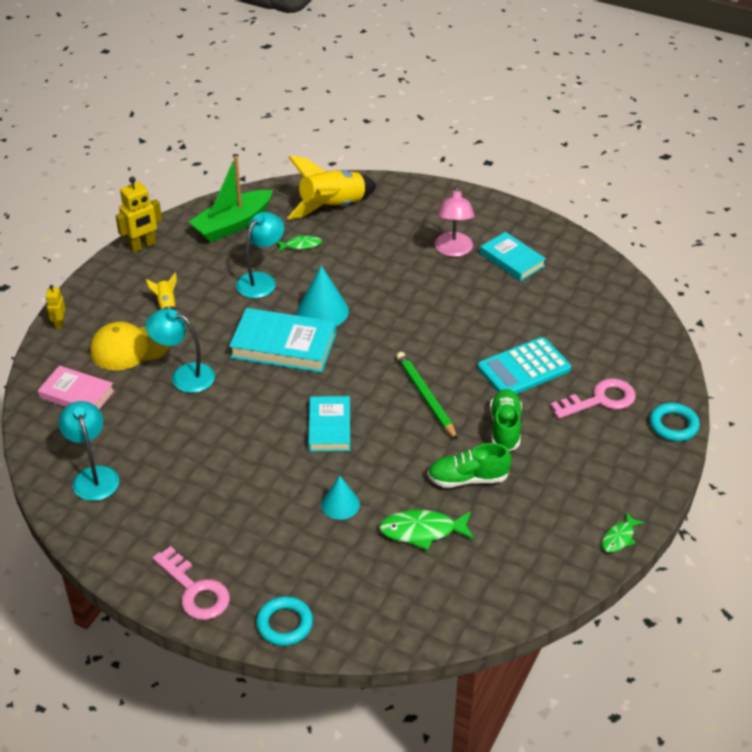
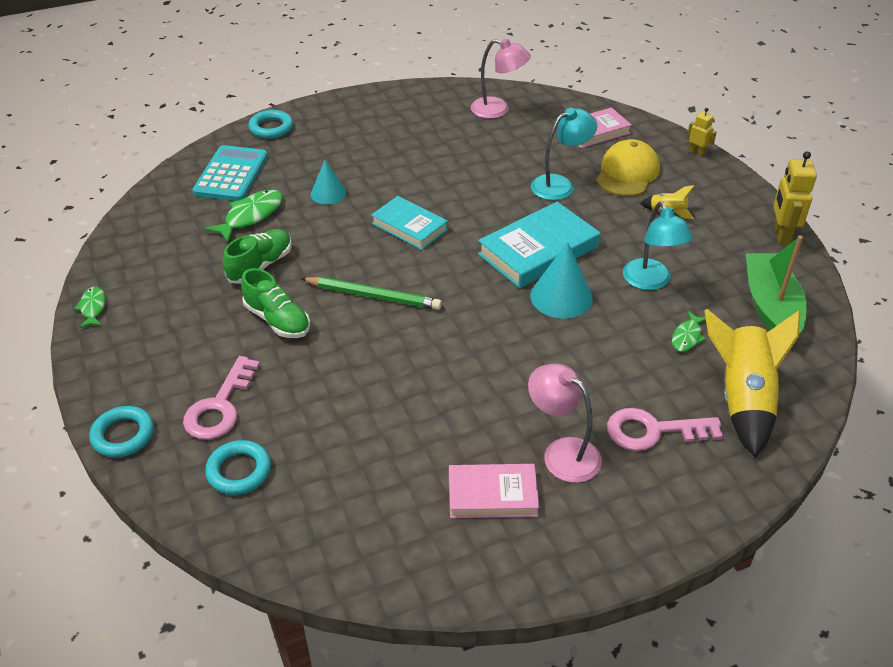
camera: 130 degrees right, 0 degrees up
(94, 476) = (498, 110): turquoise lamp -> pink lamp
(195, 590) = (345, 109): pink key -> pink key (653, 431)
(512, 260) = (492, 495): turquoise book -> pink book
(524, 368) = (325, 382): turquoise calculator -> turquoise calculator (231, 174)
(625, 358) = (239, 471): none -> turquoise ring

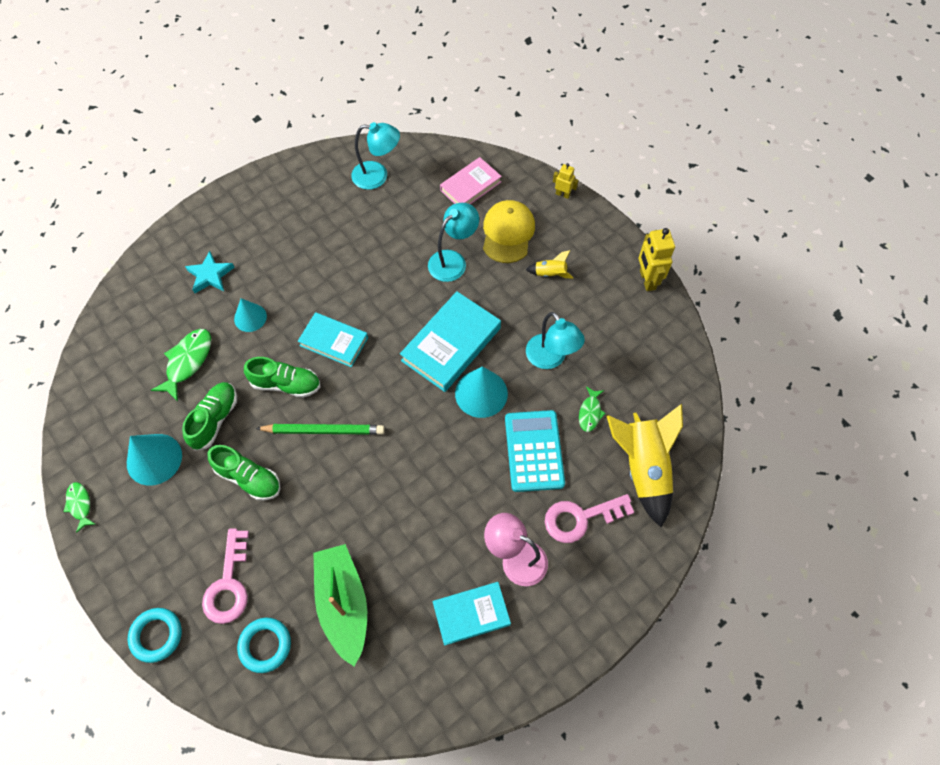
camera: 15 degrees left, 20 degrees up
(184, 286) = (154, 459): none -> turquoise cone
(231, 174) = (153, 313): turquoise calculator -> turquoise calculator (534, 451)
(271, 128) = (172, 244): turquoise ring -> none
(300, 156) = (210, 275): none -> turquoise star
(346, 251) = (286, 384): none -> green shoe
(492, 495) = (471, 614): pink book -> turquoise book
(498, 110) = (377, 176): pink lamp -> turquoise lamp
(771, 307) = (650, 364): green boat -> green boat (343, 604)

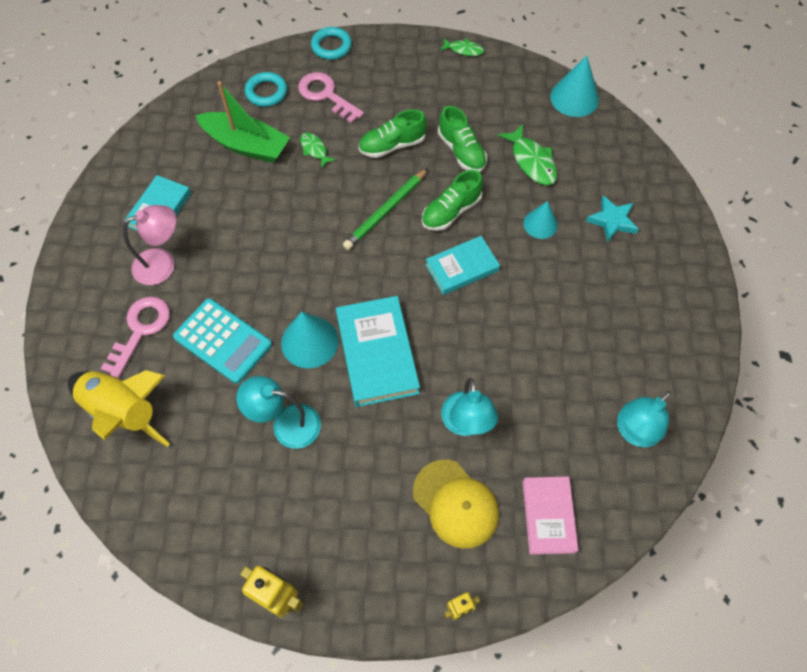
camera: 130 degrees right, 0 degrees up
(154, 459) = (461, 102): turquoise cone -> turquoise cone (574, 98)
(550, 274) = (372, 503): yellow rocket -> none
(590, 412) = (208, 412): green fish -> green fish (314, 150)

